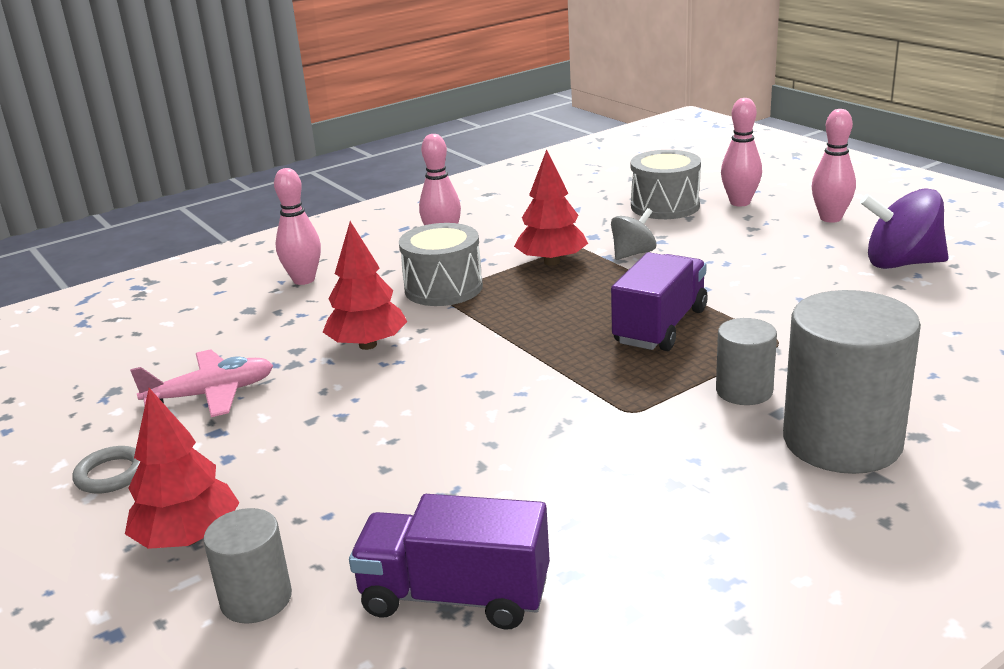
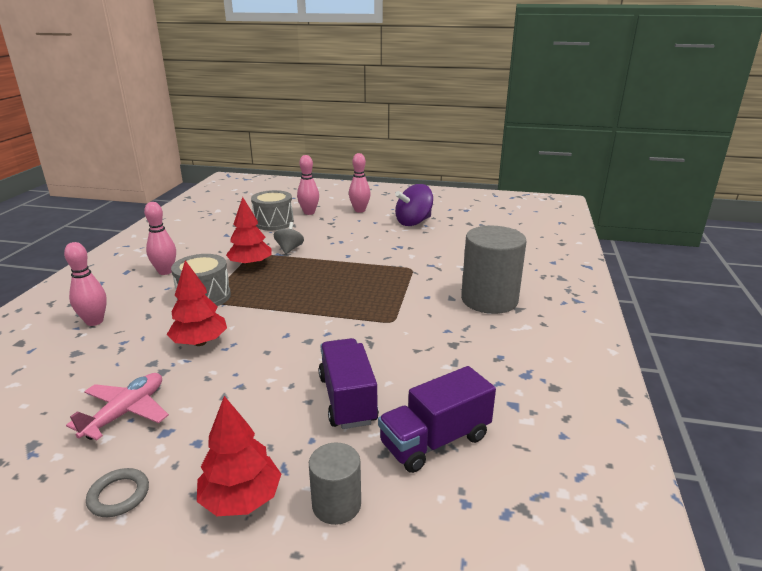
camera: 45 degrees left, 0 degrees up
(660, 326) = (351, 279): purple truck -> purple truck (347, 399)
(744, 391) = (426, 294): grey cylinder -> none

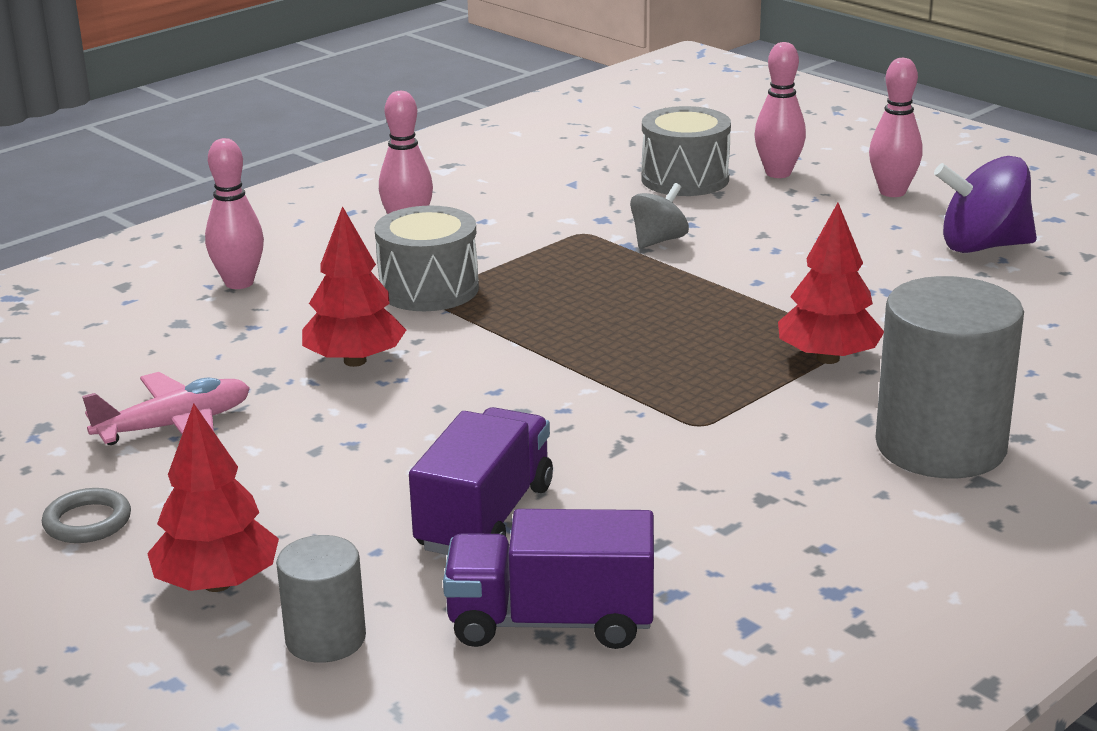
camera: 35 degrees right, 0 degrees up
(250, 265) = (558, 253): red tree -> red tree (828, 358)

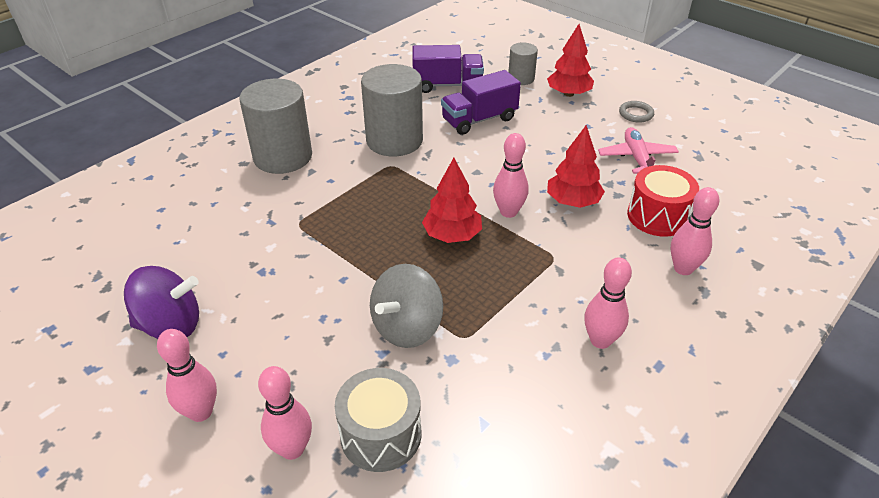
camera: 175 degrees right, 15 degrees up
(174, 426) = (637, 158): pink plane -> pink plane turned 120 degrees clockwise
(220, 339) = (657, 216): none -> red drum
(429, 289) = (556, 265): grey drum -> none
(478, 349) = (508, 212): none -> pink bowling pin
(485, 517) = (479, 119): purple truck -> purple truck turned 45 degrees clockwise
(658, 240) = (407, 327): grey spinning top -> grey spinning top, size x1.66
(695, 474) = (394, 140): none -> grey cylinder
(828, 358) = (317, 210): red tree -> red tree (452, 235)

